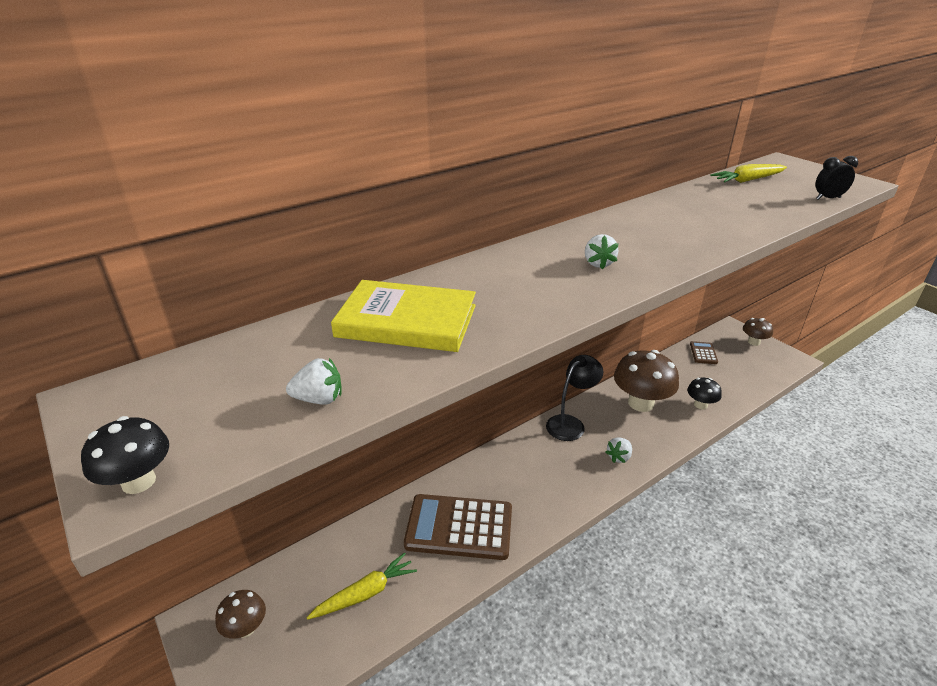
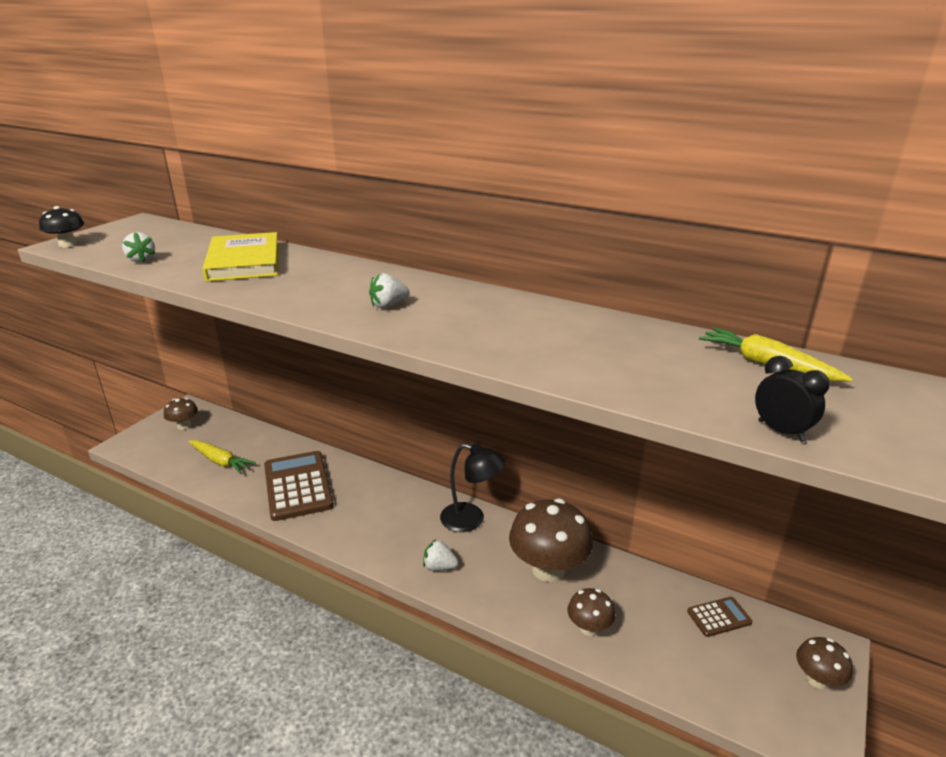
camera: 65 degrees right, 5 degrees down
(700, 405) = (589, 628): black mushroom -> brown mushroom

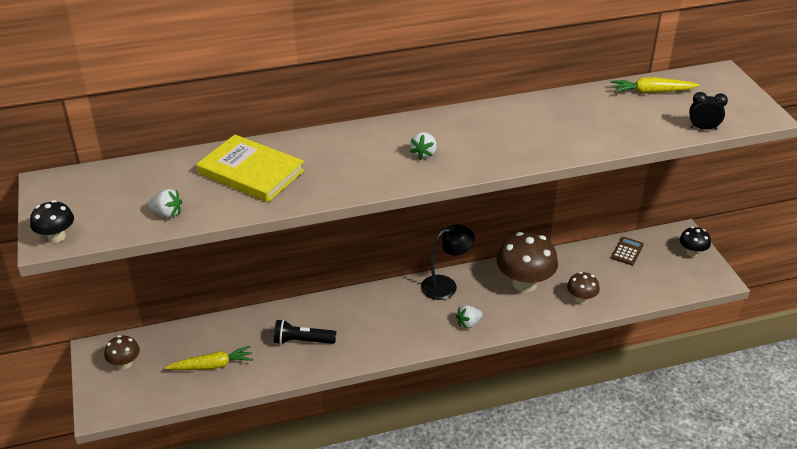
camera: 45 degrees left, 10 degrees up
(298, 486) = (302, 341): brown calculator -> black flashlight
(817, 679) = (692, 252): brown mushroom -> black mushroom

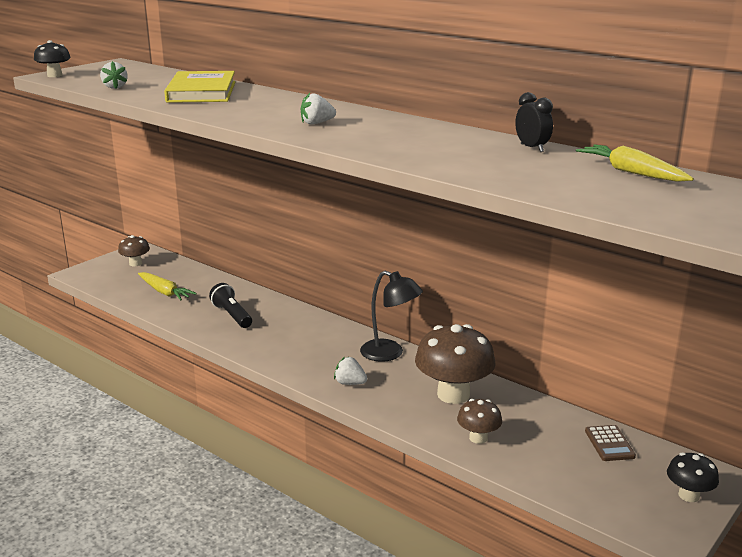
camera: 55 degrees right, 15 degrees down
(627, 251) = (609, 444): brown calculator -> brown calculator turned 90 degrees clockwise
(703, 128) = (609, 207): black clock -> black clock (532, 148)

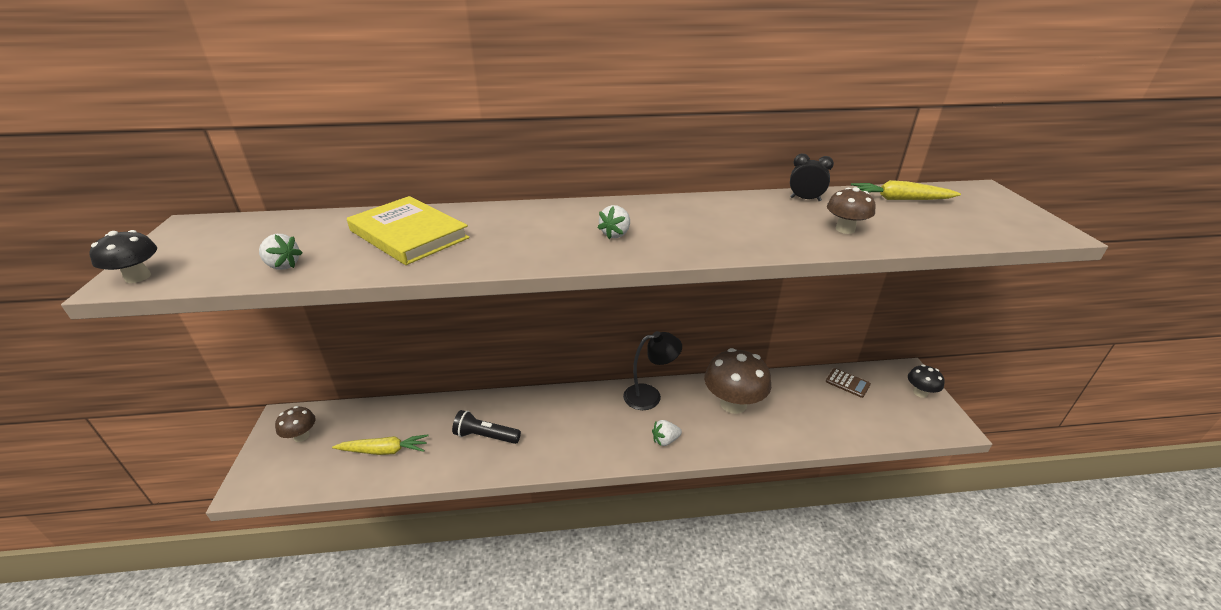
camera: 45 degrees left, 10 degrees up
(478, 438) = (794, 428): brown mushroom -> brown mushroom (845, 229)

